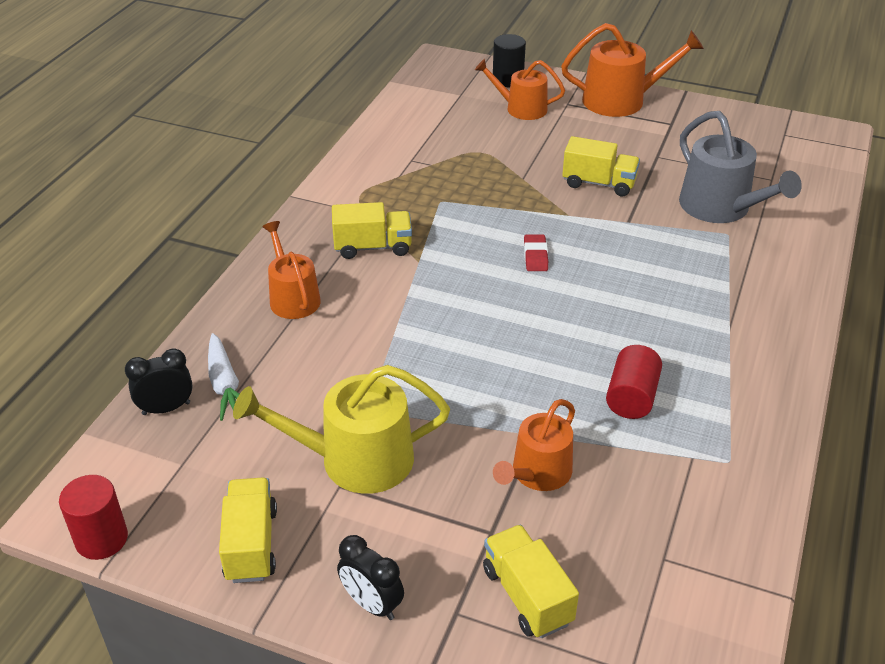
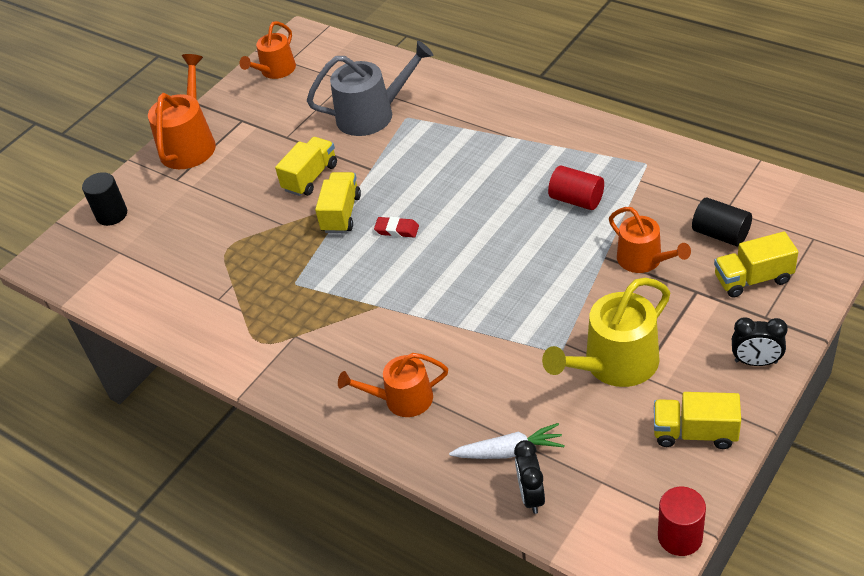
camera: 70 degrees left, 5 degrees up
(355, 460) = (614, 364): yellow watering can -> yellow watering can turned 45 degrees clockwise
(372, 604) = (755, 362): black clock -> black clock turned 45 degrees clockwise
(373, 247) = (346, 336): yellow truck -> yellow truck (341, 214)
(521, 108) = (168, 211): orange watering can -> orange watering can (275, 71)
(609, 554) = (720, 234): none -> black cylinder

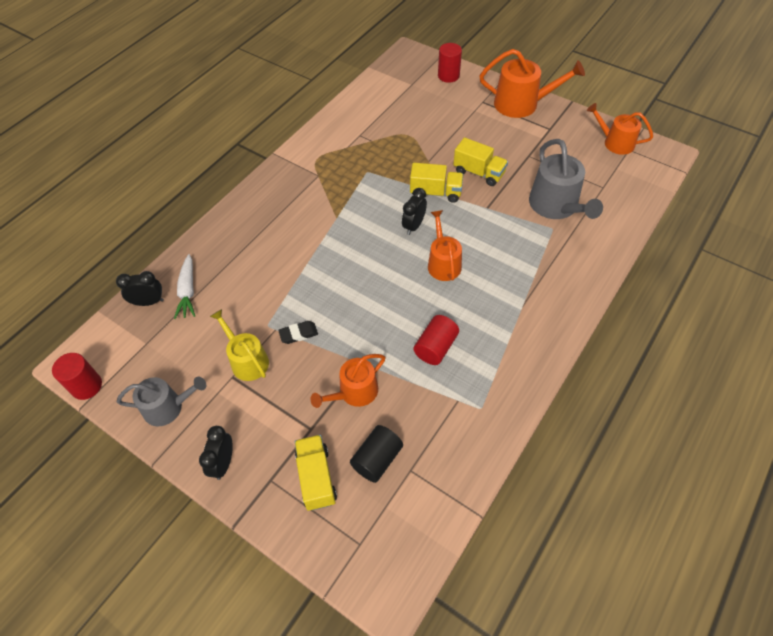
camera: 85 degrees right, 10 degrees up
(112, 215) = (448, 76): black cylinder -> red cylinder
(397, 230) = (413, 226): red eraser -> black clock
(402, 399) = (248, 233): orange watering can -> orange watering can (443, 263)
(570, 319) = (298, 334): none -> black eraser
(614, 364) = (247, 360): yellow watering can -> yellow watering can, size x0.66
(695, 433) = (168, 407): yellow truck -> grey watering can

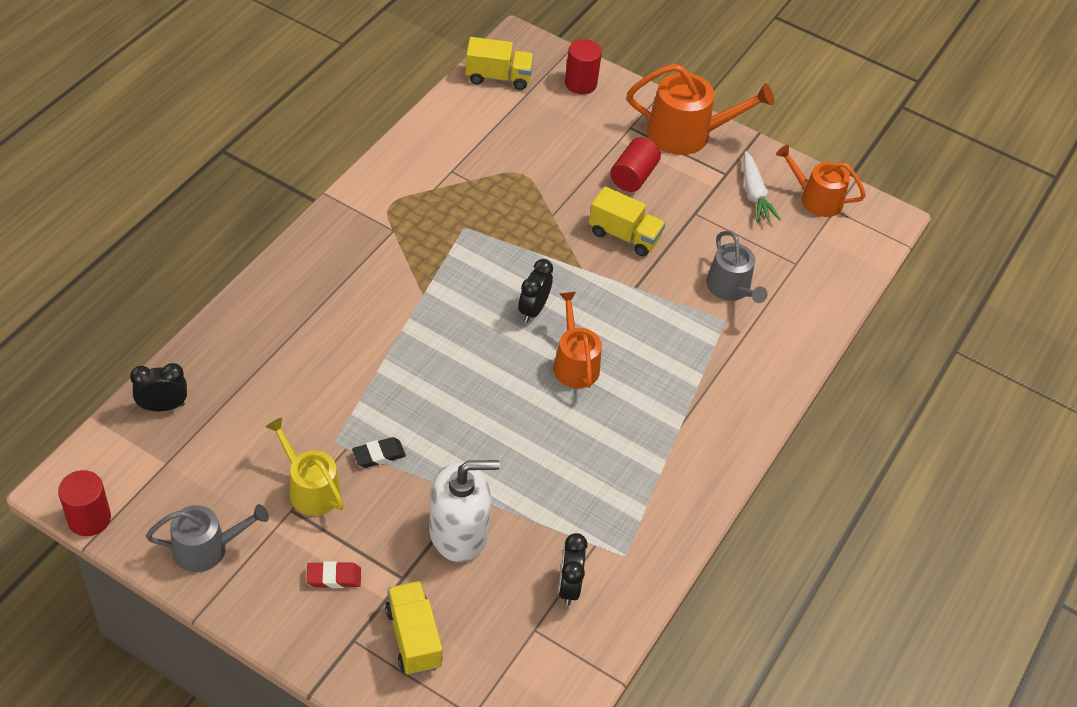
camera: 10 degrees left, 5 degrees down
(188, 291) = (218, 393): white carrot -> white carrot (754, 194)
(223, 463) = (289, 619): black clock -> black clock (569, 586)
(259, 429) = (334, 577): none -> red eraser
(354, 392) = (458, 533): orange watering can -> white soap dispenser
(377, 459) = (491, 616): black cylinder -> none
(435, 192) = (563, 262): yellow truck -> yellow truck (498, 77)
(435, 347) = (565, 477): red cylinder -> red cylinder (633, 176)
(556, 206) = (731, 288): grey watering can -> grey watering can, size x0.66

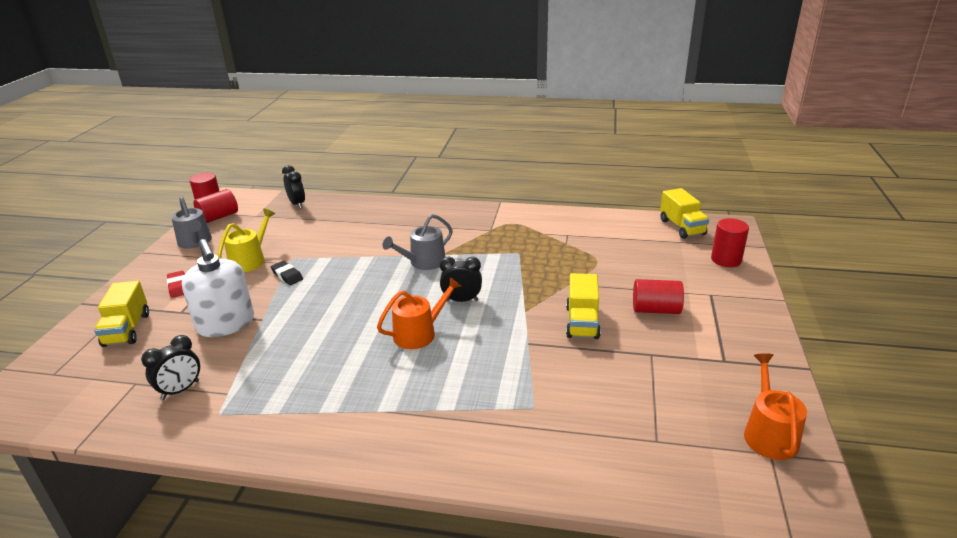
camera: 75 degrees right, 20 degrees down
(137, 511) = (219, 217): none -> red cylinder
(413, 638) = (127, 329): yellow truck -> yellow truck turned 120 degrees clockwise
(569, 586) = (180, 390): black clock -> black clock turned 150 degrees clockwise
(687, 134) = (744, 325): orange watering can -> none
(731, 288) = (578, 401): grey watering can -> grey watering can (424, 262)
(754, 194) = (720, 386): white carrot -> none

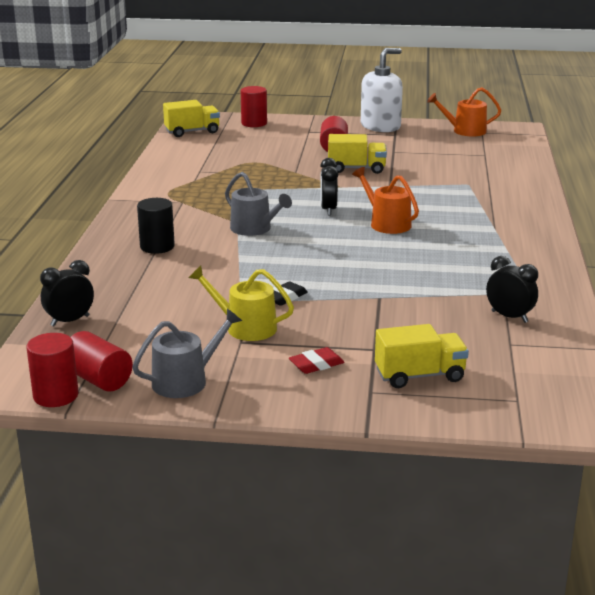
camera: 95 degrees left, 5 degrees down
(226, 324) = (393, 316): white soap dispenser -> white soap dispenser (380, 126)
(400, 224) = (157, 247): none -> black cylinder

